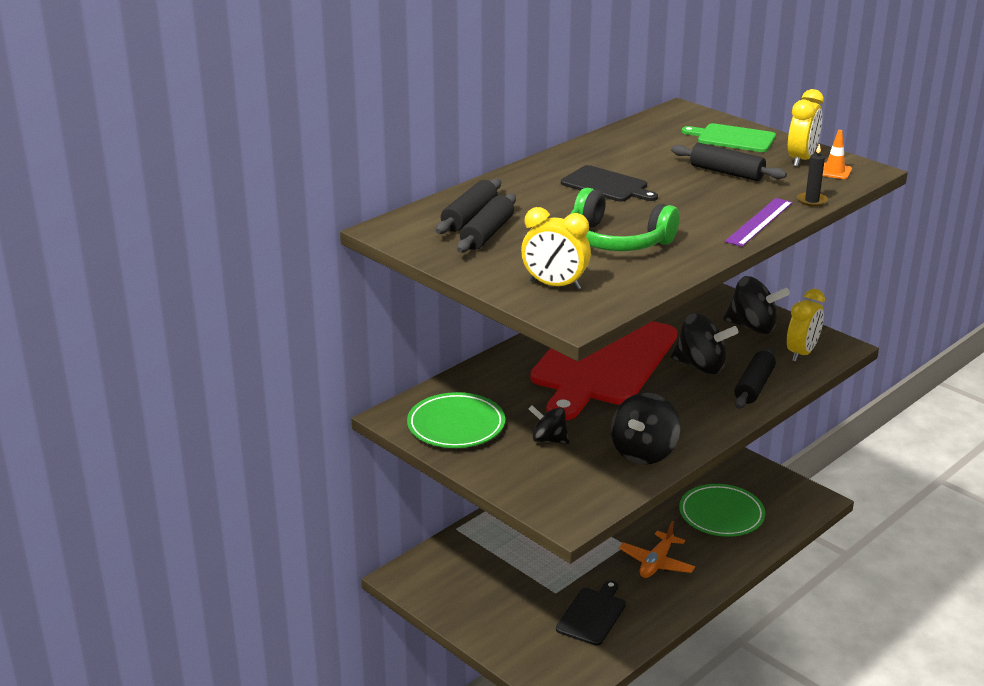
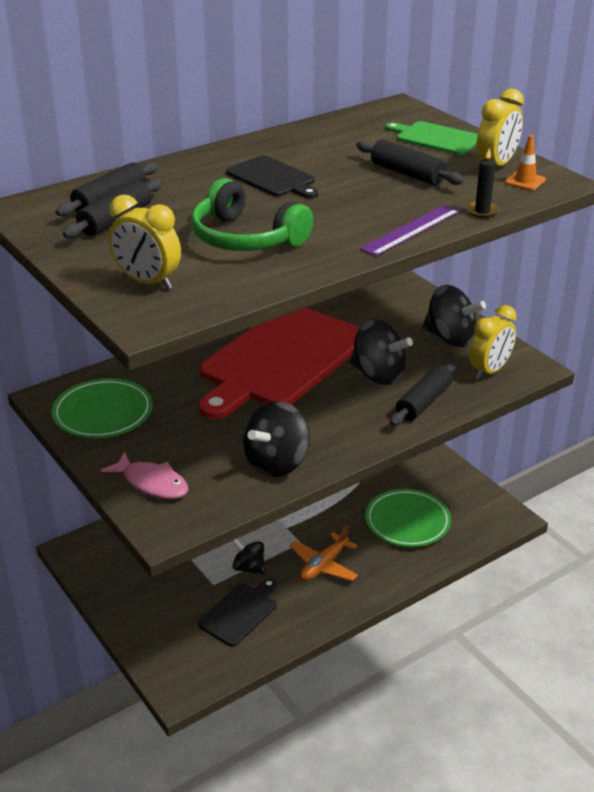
camera: 10 degrees right, 5 degrees up
(536, 482) = (152, 483): none -> pink fish
(549, 439) = (187, 438): black spinning top -> black spinning top (249, 568)

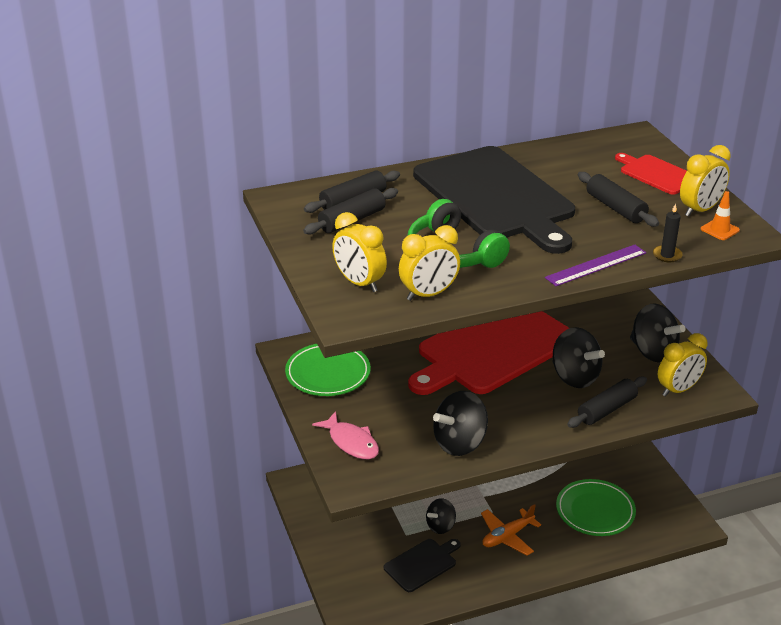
camera: 15 degrees right, 0 degrees up
(234, 283) = (429, 294): none -> yellow clock
(249, 568) = (440, 526): black spinning top -> black spinning top turned 90 degrees counterclockwise
(272, 178) = (496, 197): black cutting board -> black cutting board, size x2.22
(436, 138) = (657, 174): green cutting board -> red cutting board

